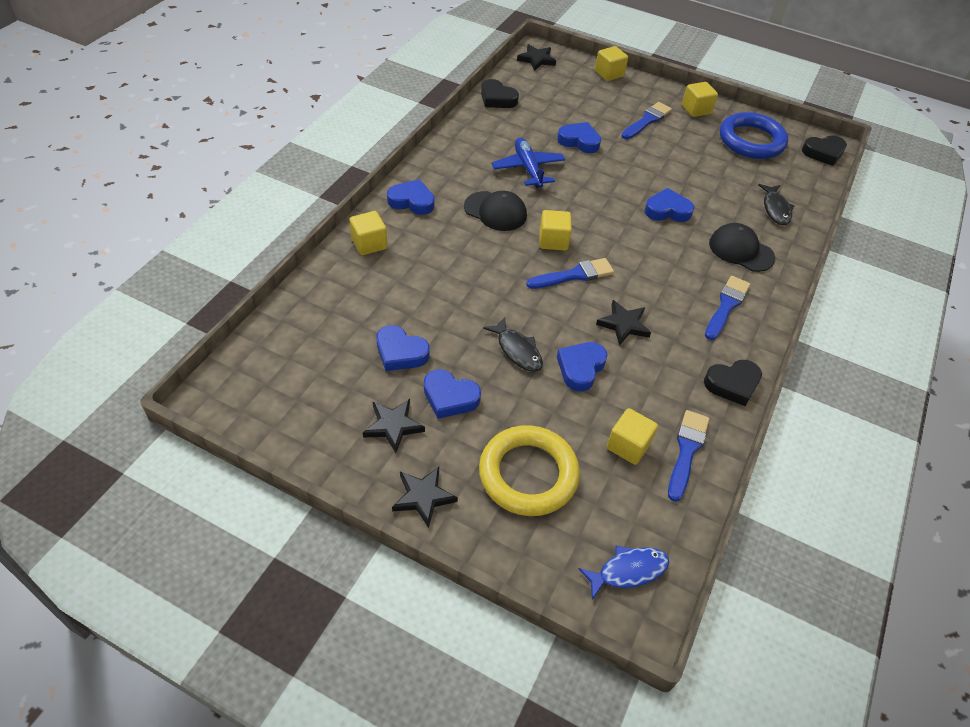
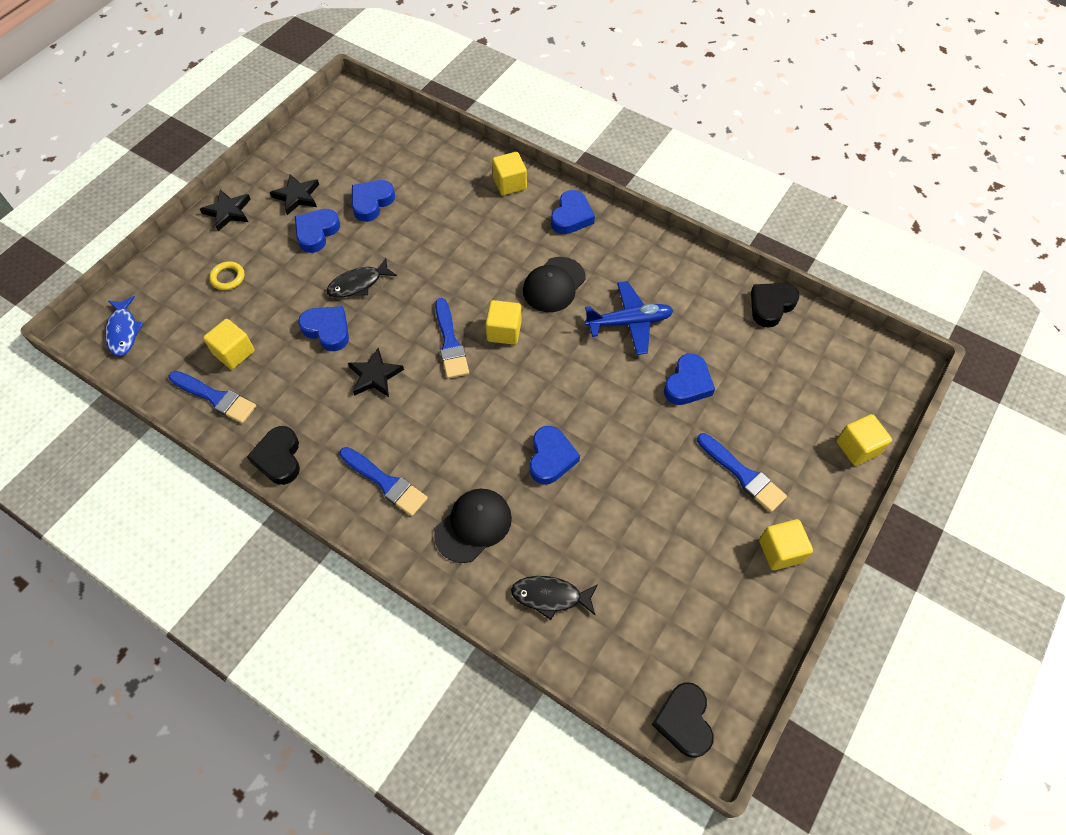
camera: 100 degrees right, 10 degrees up
(528, 474) = (228, 277): yellow ring -> yellow ring, size x0.42
(536, 59) = (876, 360): black star -> none
(751, 141) = (707, 612): blue ring -> none

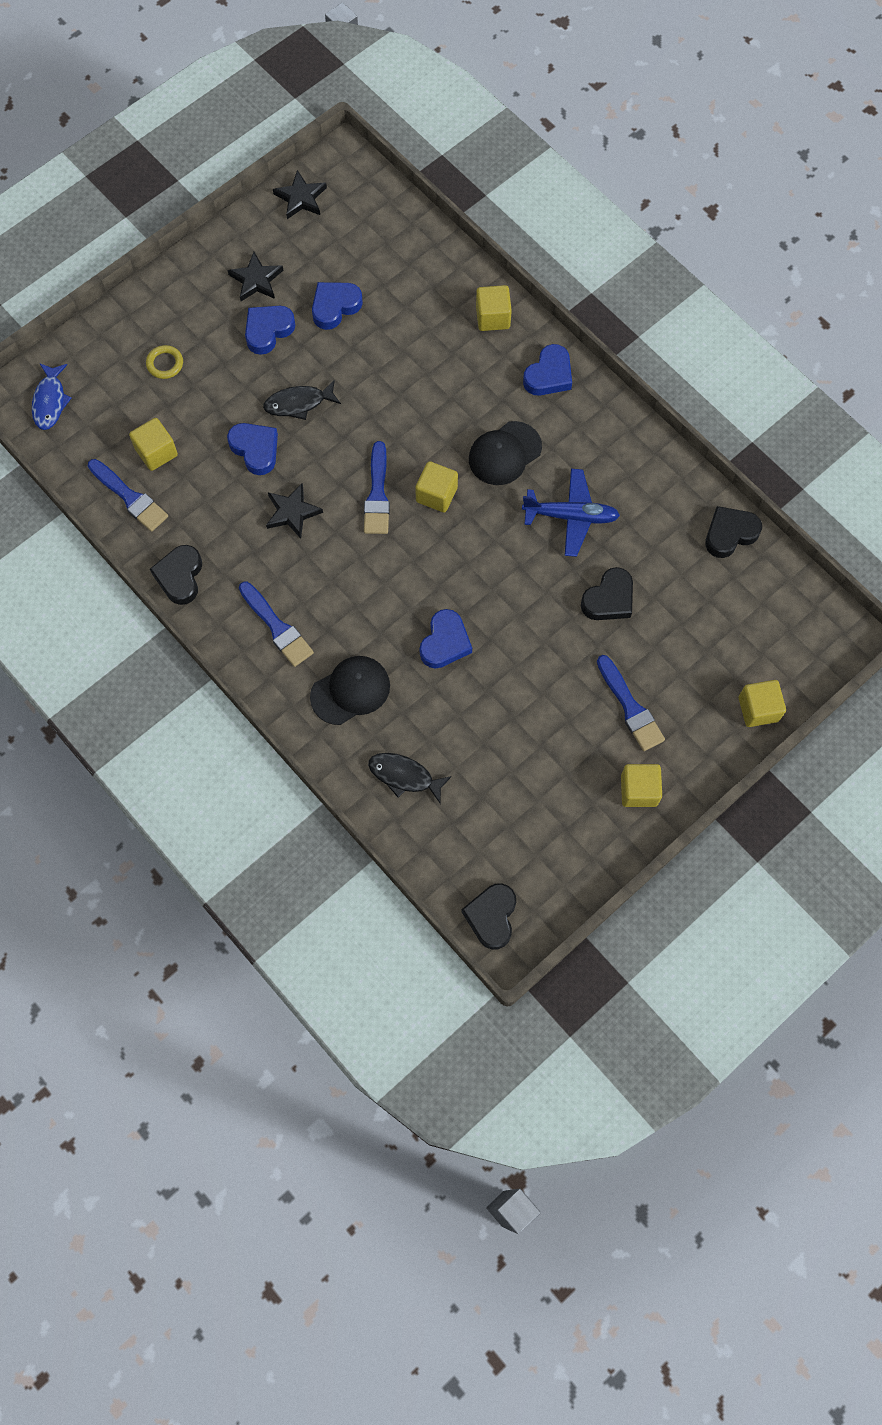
camera: 15 degrees right, 10 degrees up
(228, 212) = (179, 283): black star -> black star (301, 198)
(688, 384) = (609, 599): blue heart -> black heart

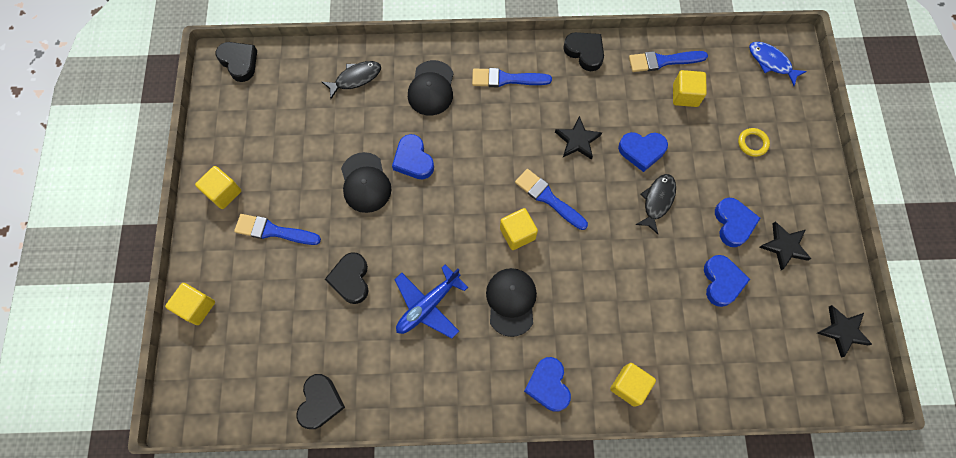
camera: 130 degrees right, 0 degrees up
(508, 666) = (365, 183): none -> black cap

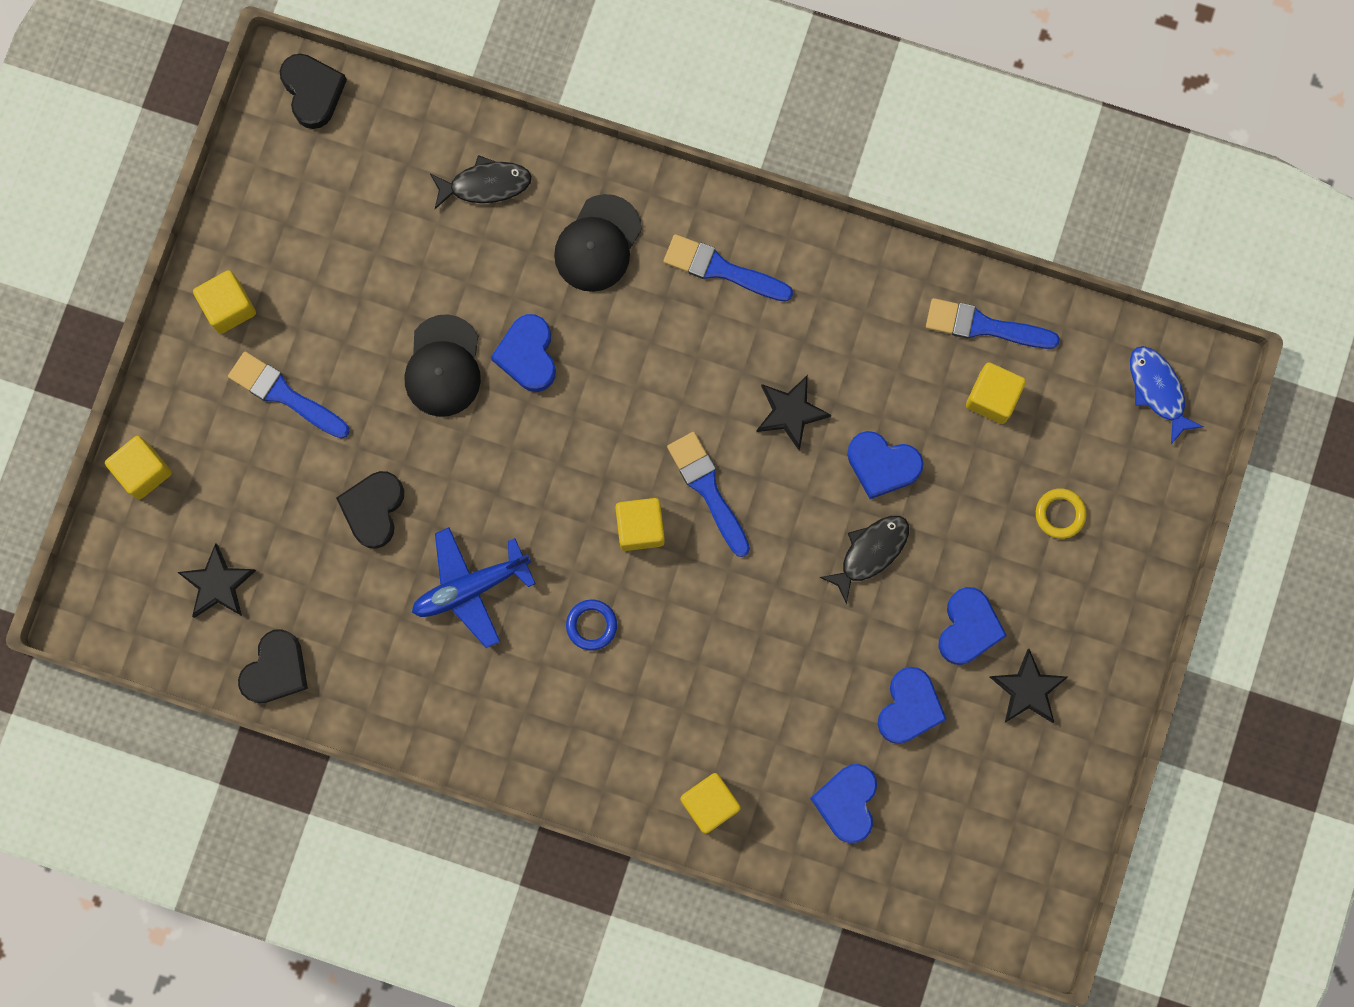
camera: 20 degrees right, 10 degrees up
(511, 301) = (591, 625): black cap -> blue ring
(548, 385) = (597, 761): blue heart -> blue heart (847, 802)
(585, 52) = (865, 266): black heart -> none
(842, 331) = (1050, 840): black star -> black star (217, 584)

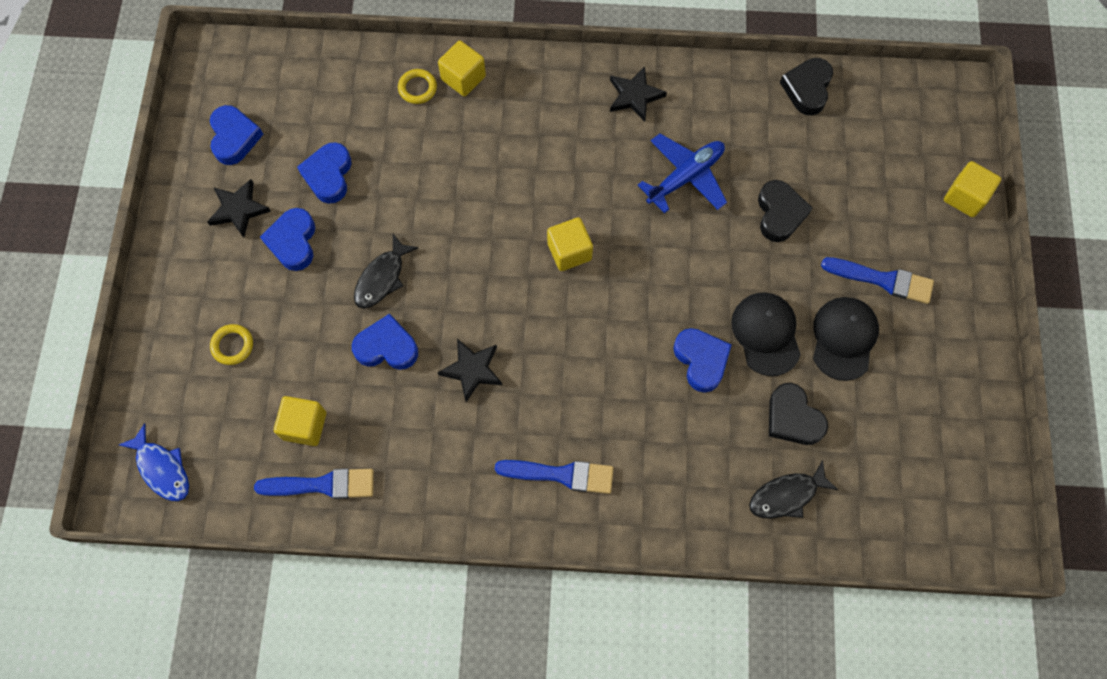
camera: 165 degrees right, 10 degrees down
(217, 584) = (874, 134): black star -> black star (634, 96)
(228, 307) = (956, 336): yellow cube -> none
(313, 92) = (967, 539): black heart -> black heart (793, 418)
(591, 625) = (585, 173): blue ring -> none
(598, 243) = (673, 469): black cap -> black cap (844, 338)
(708, 489) = (524, 293): blue brush -> none
(772, 804) = (417, 88): none -> yellow ring
(847, 802) = (362, 102): blue heart -> blue heart (234, 137)

